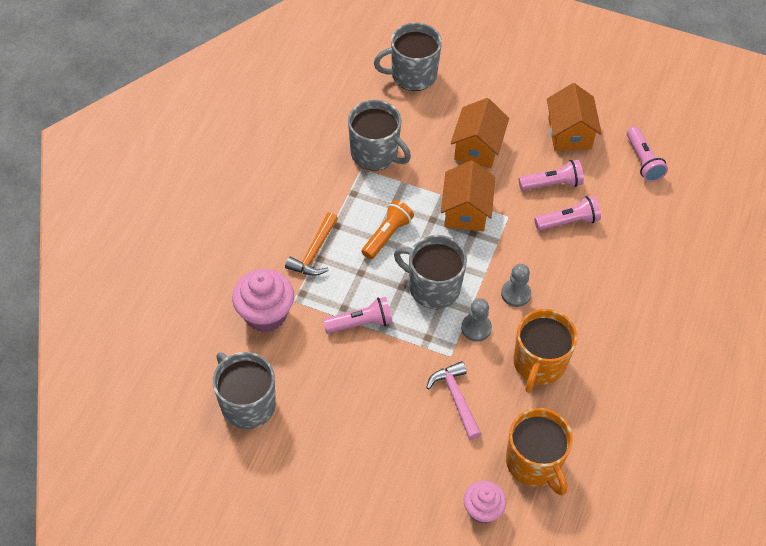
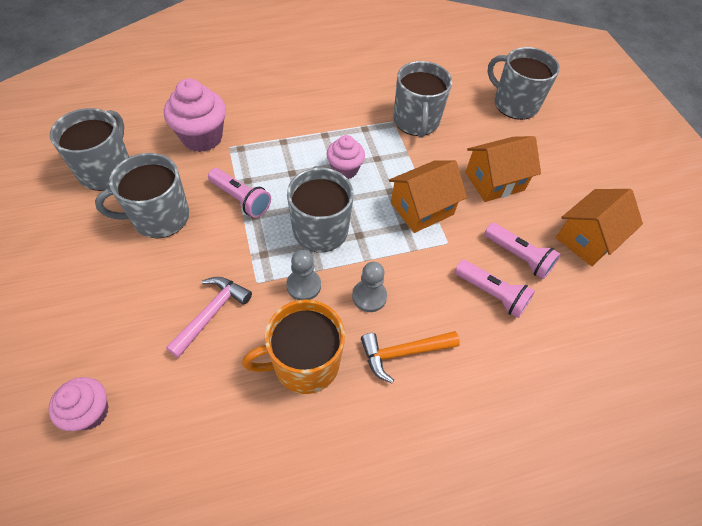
camera: 50 degrees right, 0 degrees up
(314, 252) = (286, 135): orange hammer -> orange hammer (403, 353)
(334, 389) = (159, 217): none -> grey mug
(387, 235) = (345, 170): orange flashlight -> pink cupcake
(534, 463) = (178, 430): orange mug -> none
(643, 161) = (630, 319): pink flashlight -> none

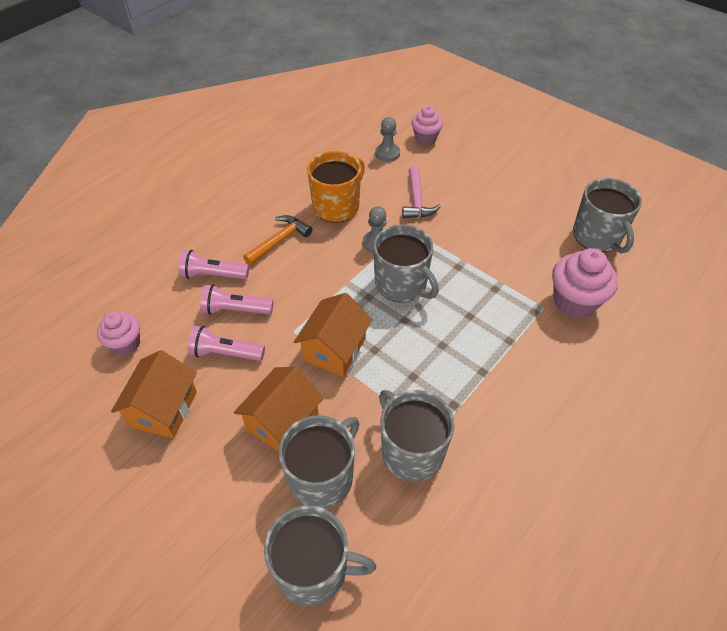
camera: 150 degrees right, 5 degrees down
(159, 217) = (518, 229): grey mug -> grey mug (322, 477)
(241, 199) = (482, 272): pink flashlight -> pink flashlight (213, 275)
(345, 170) = (430, 346): pink cupcake -> pink cupcake (126, 344)
(369, 296) = (326, 260): grey pawn -> grey pawn (387, 153)

